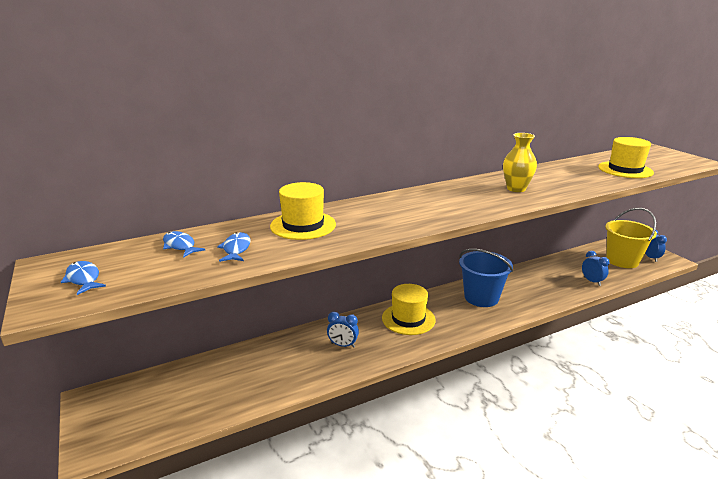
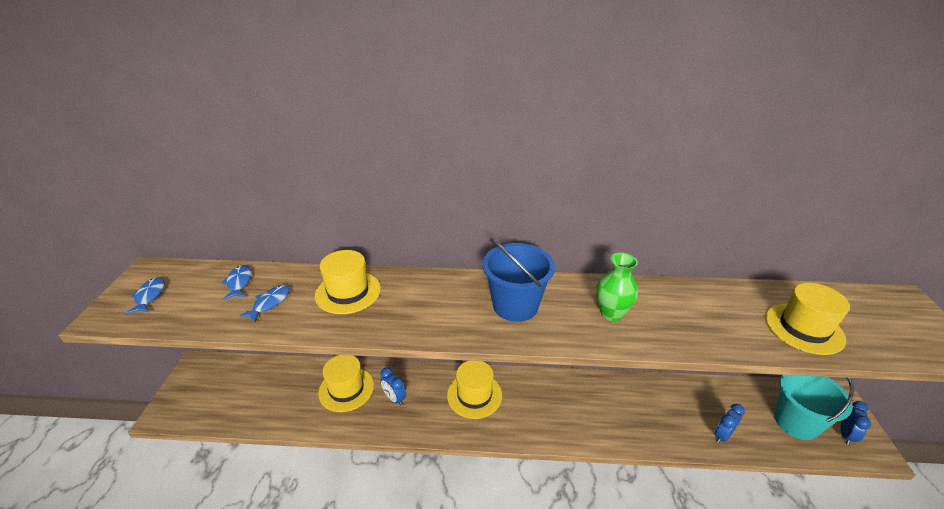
camera: 30 degrees right, 10 degrees up
(289, 355) = (346, 389): none -> yellow hat
(481, 297) = (569, 401): blue bucket -> blue bucket (515, 306)
(516, 189) = (611, 313): yellow vase -> green vase
(592, 281) = (722, 435): blue clock -> blue clock turned 135 degrees counterclockwise
(622, 261) = (796, 422): yellow bucket -> turquoise bucket

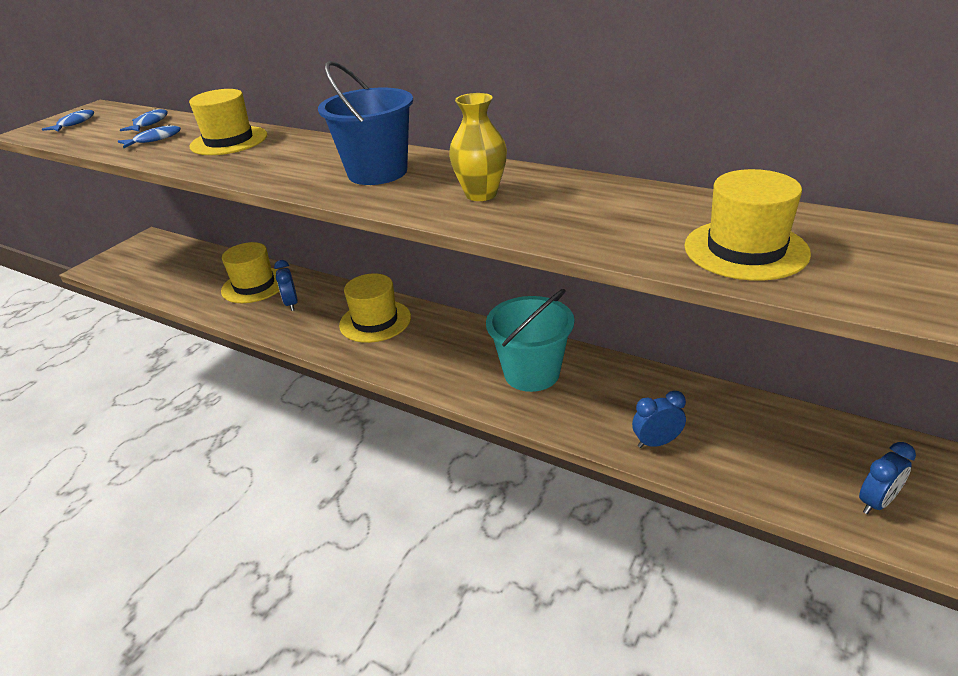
camera: 30 degrees right, 0 degrees up
(611, 313) = (481, 194): green vase -> yellow vase
(796, 422) = (798, 463): turquoise bucket -> turquoise bucket (531, 373)

